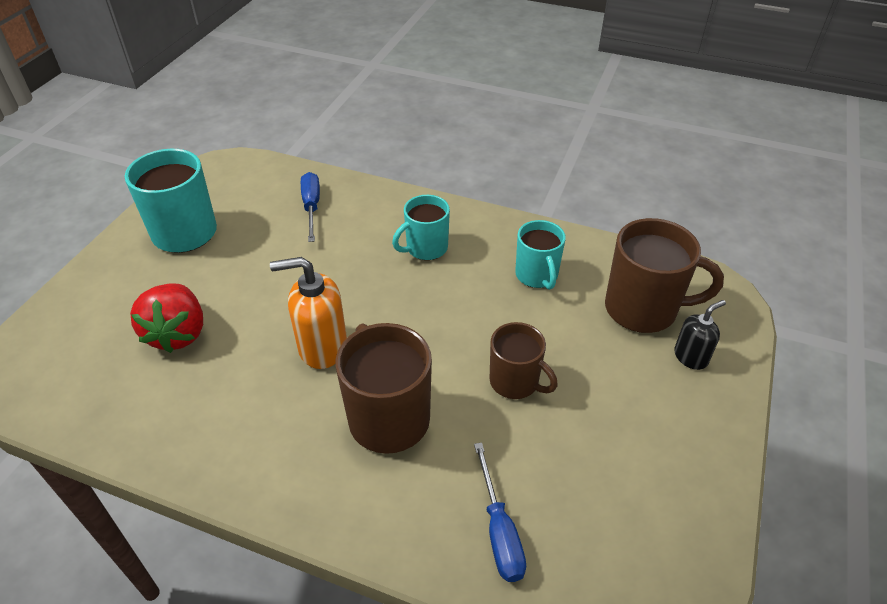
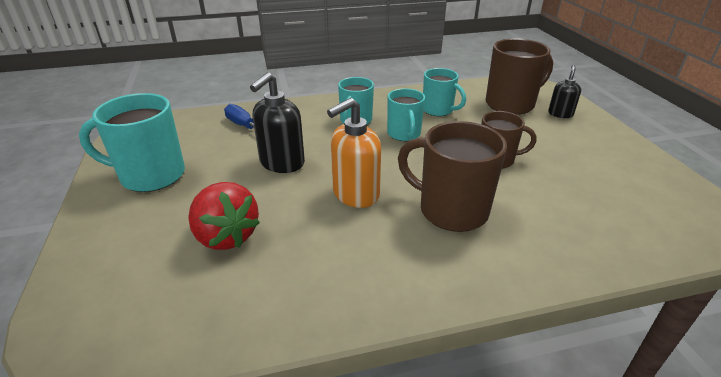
camera: 35 degrees left, 10 degrees down
(297, 272) = (282, 163): none -> black soap dispenser
(455, 293) = (404, 134): none -> turquoise mug
(499, 530) = (592, 231): blue screwdriver -> none

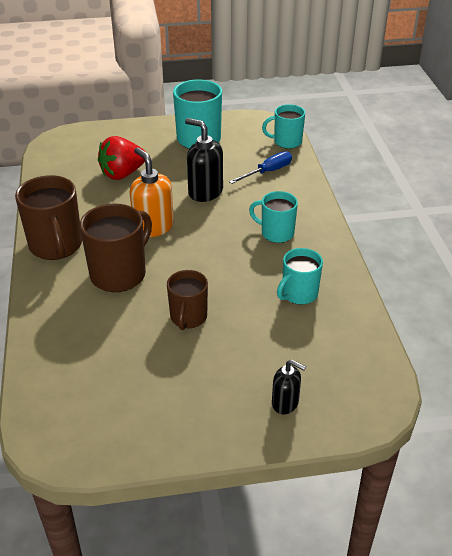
camera: 95 degrees right, 5 degrees up
(404, 134) = (245, 262): turquoise mug -> turquoise mug (286, 142)
(511, 104) = (314, 361): brown mug -> brown mug (56, 246)

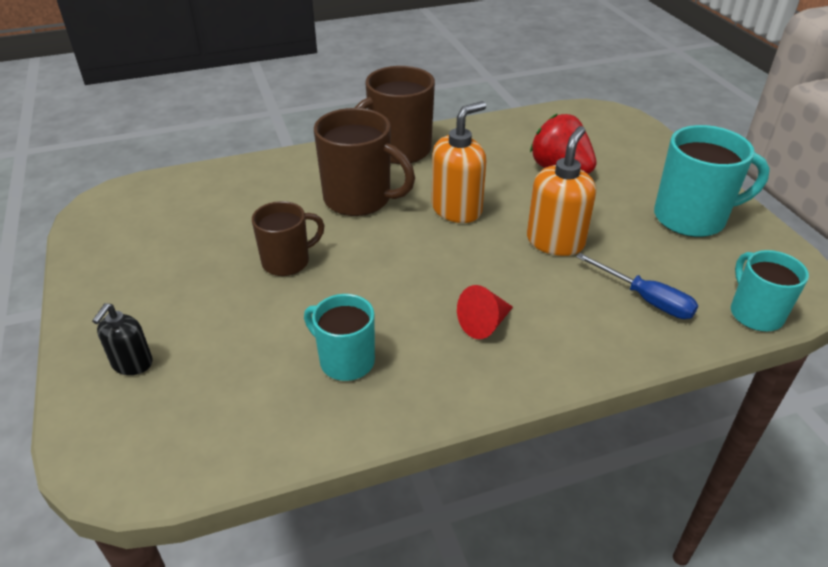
camera: 80 degrees right, 0 degrees up
(188, 317) = (287, 261): brown mug -> brown mug turned 150 degrees clockwise
(205, 192) = (555, 241): black soap dispenser -> orange soap dispenser
(276, 233) = (484, 324): turquoise mug -> red cone

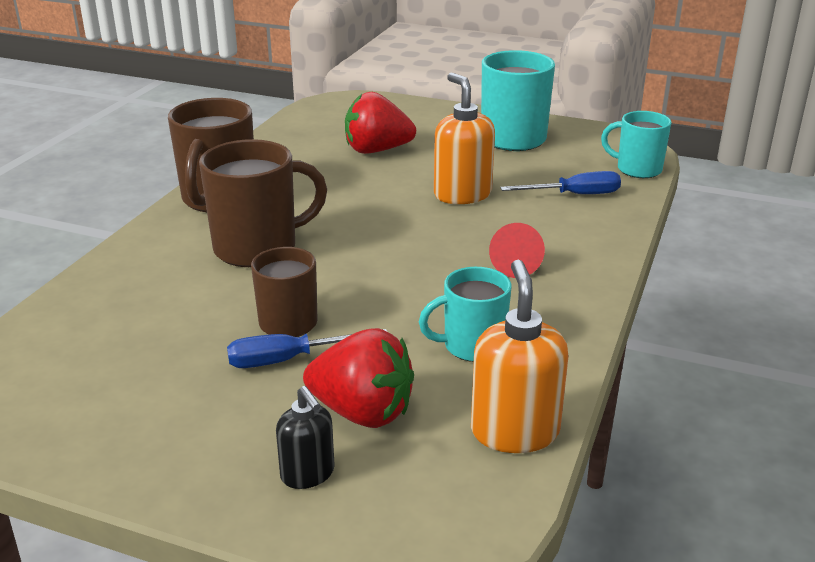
camera: 50 degrees left, 10 degrees down
(216, 351) = (362, 412): none -> red strawberry
(245, 286) = (289, 359): none -> blue screwdriver
(457, 209) = (354, 212): orange soap dispenser -> orange soap dispenser (514, 431)

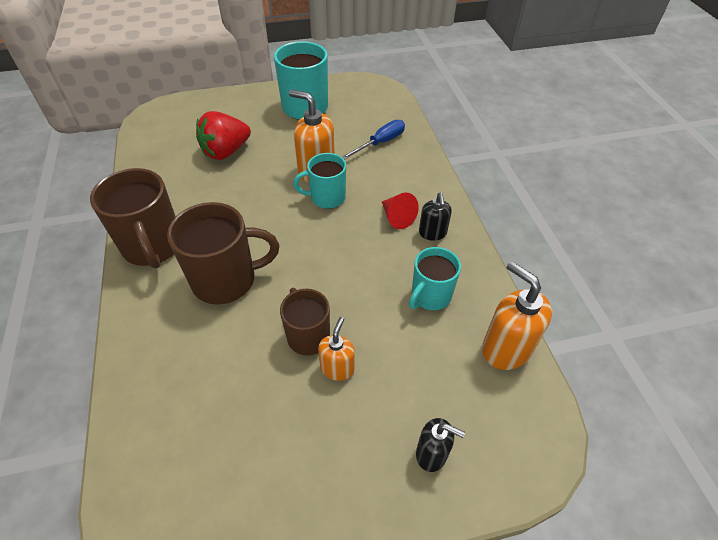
camera: 35 degrees left, 20 degrees up
(258, 248) = (226, 280): brown mug -> brown mug turned 45 degrees clockwise
(289, 359) = (337, 368): blue screwdriver -> orange soap dispenser
(362, 412) = (418, 385): red strawberry -> none
(545, 294) = (432, 233): none -> black soap dispenser
(637, 169) = (396, 107): turquoise mug -> turquoise mug (326, 198)

